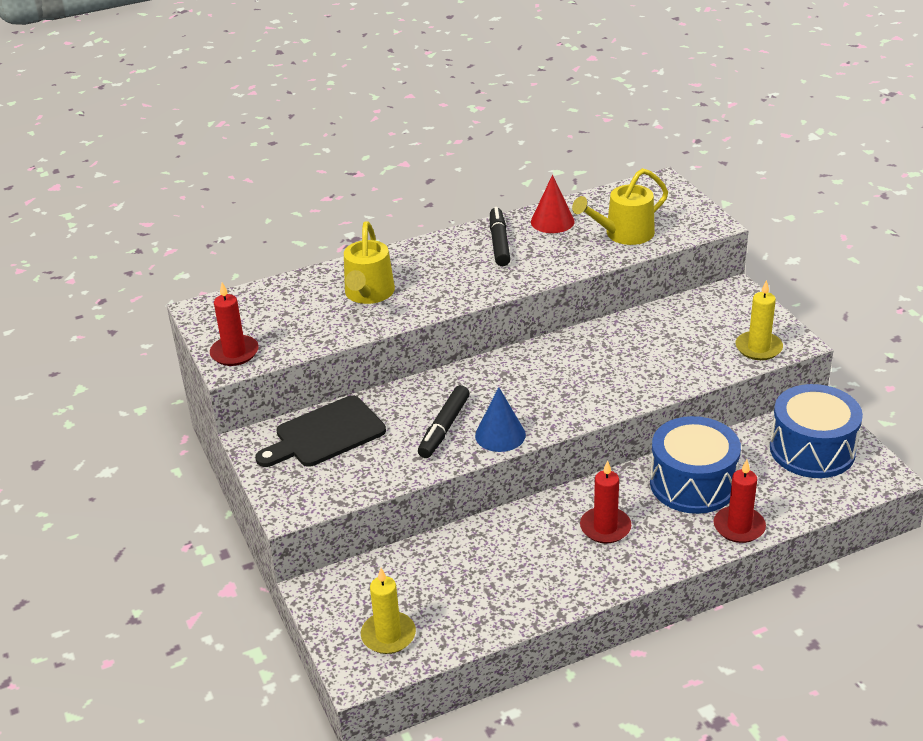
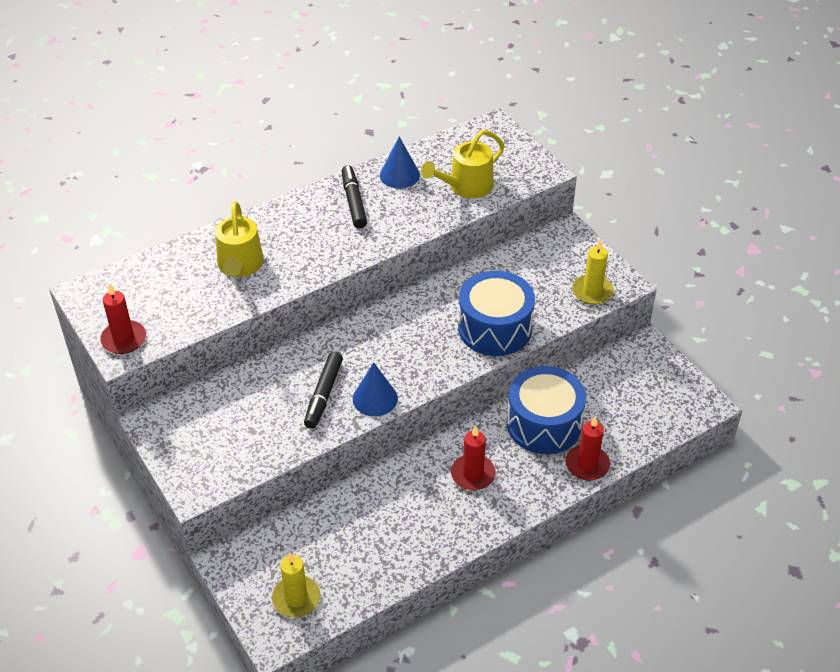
camera: 10 degrees left, 10 degrees up
(325, 434) = (216, 408): black cutting board -> none
(552, 221) = (399, 175): red cone -> blue cone
(812, 450) = (642, 382): blue drum -> blue drum (495, 328)

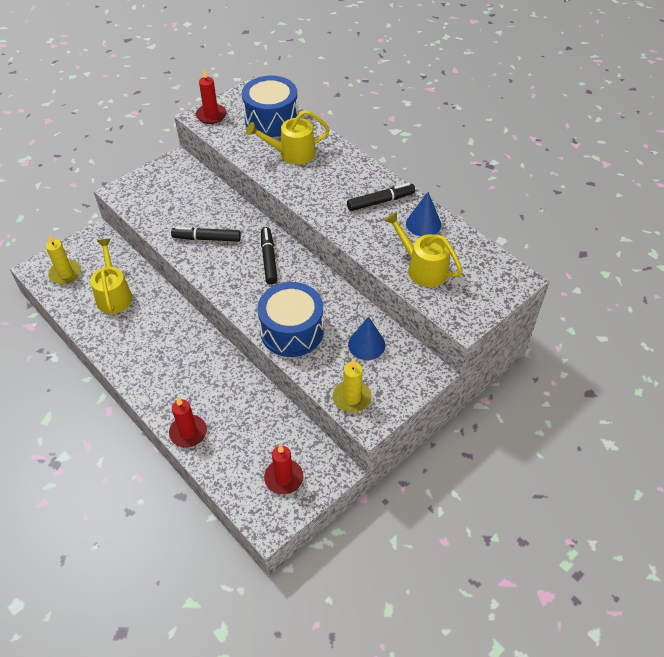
camera: 80 degrees right, 5 degrees up
(353, 538) = (114, 295): none -> yellow watering can
(375, 398) = (206, 267): blue cone -> blue cone (366, 344)
(377, 337) = (269, 259): none -> black marker
(473, 474) = (173, 356): red candle -> red candle (284, 478)
(544, 424) = (229, 398): blue drum -> blue drum (271, 119)

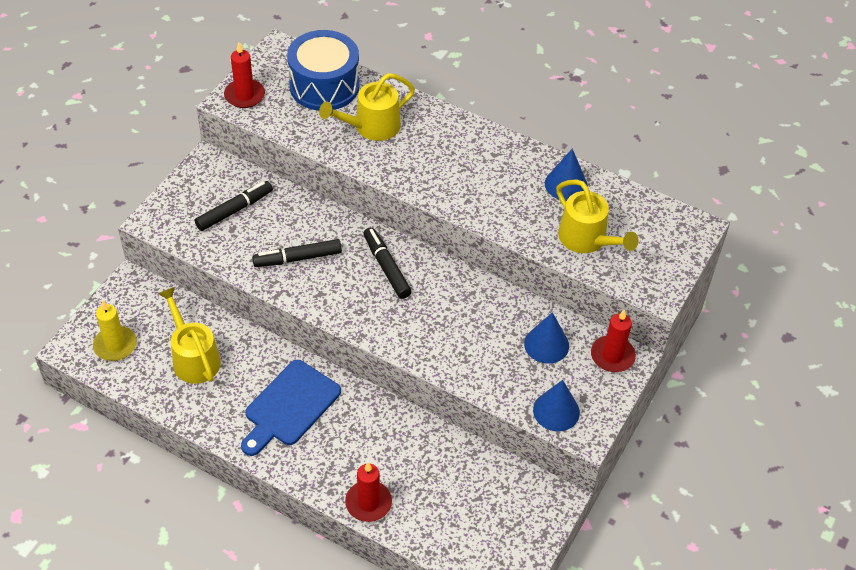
camera: 20 degrees left, 0 degrees up
(164, 346) = (289, 406): none -> blue cutting board
(284, 478) = (502, 524): red candle -> red candle (612, 356)
(292, 331) = (454, 349): blue drum -> none
(352, 398) = (556, 411): yellow candle -> blue cone
(380, 201) = (504, 167): black marker -> black marker (234, 210)
(422, 268) = (587, 240): yellow watering can -> yellow watering can turned 150 degrees counterclockwise

